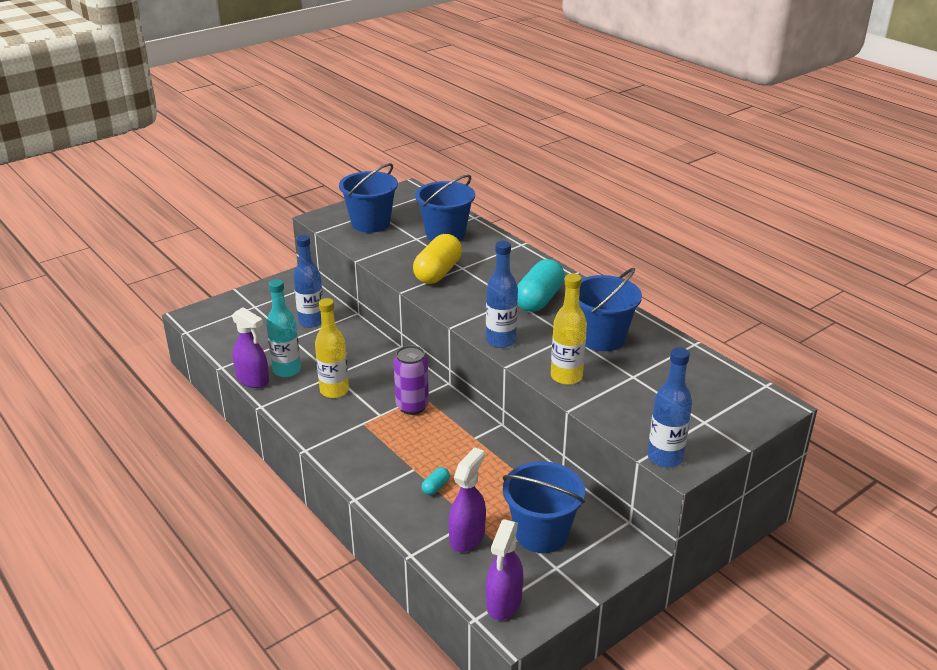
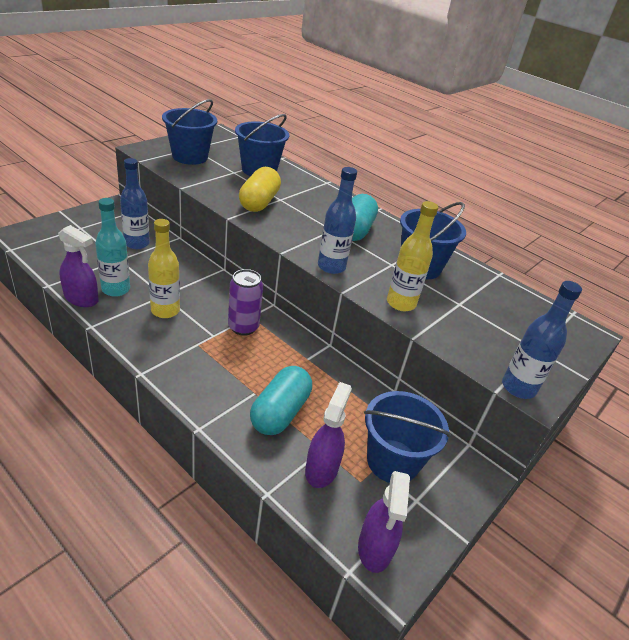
camera: 15 degrees left, 5 degrees up
(435, 487) = (280, 412): turquoise capsule -> turquoise capsule, size x2.35

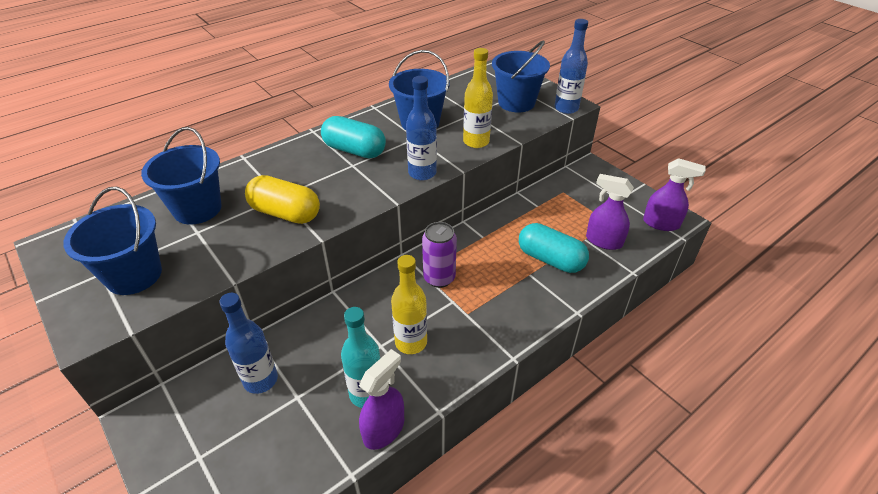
camera: 75 degrees left, 5 degrees up
(392, 461) = (588, 204): blue bucket -> blue bucket (516, 103)

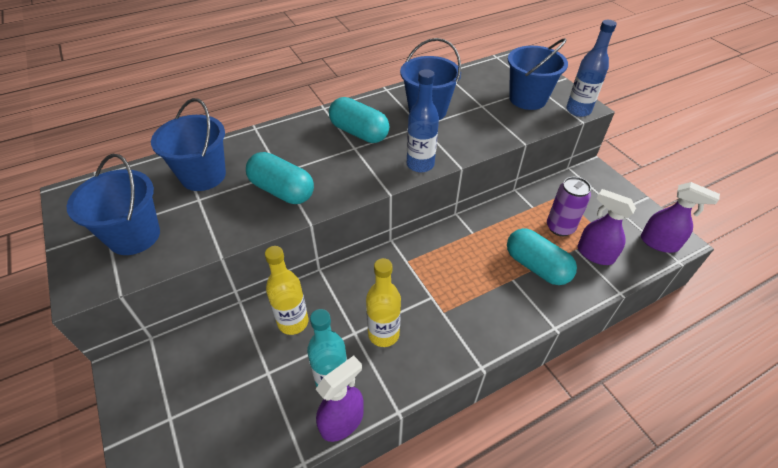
camera: 10 degrees right, 5 degrees up
(260, 380) = (237, 350): blue bottle -> none
(285, 213) = (282, 190): yellow capsule -> turquoise capsule
(439, 278) = (422, 270): purple can -> purple can (560, 227)
(476, 142) = (479, 137): yellow bottle -> yellow bottle (293, 322)

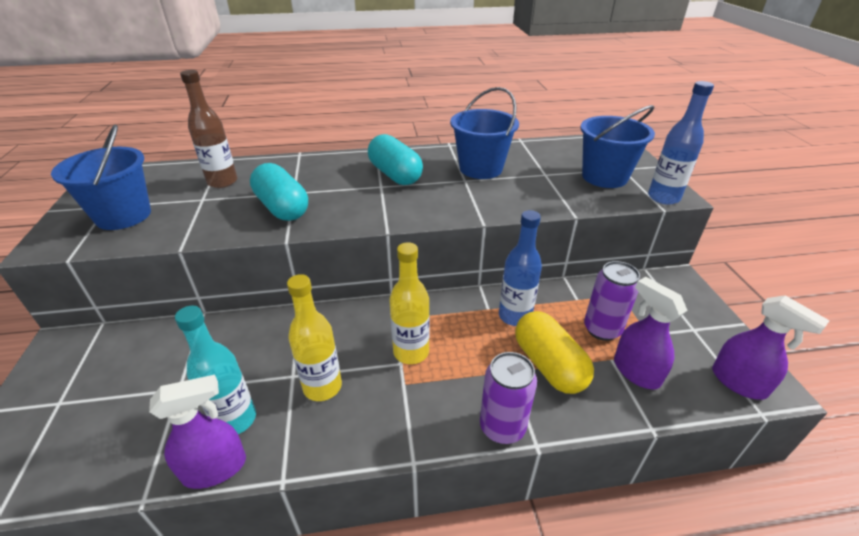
camera: 20 degrees right, 10 degrees down
(203, 176) = (222, 182): blue bucket -> brown bottle
(293, 322) = (238, 346): yellow bottle -> yellow bottle (411, 352)
(420, 164) = (439, 213): blue bottle -> blue bottle (515, 316)
(527, 322) = (502, 427): none -> purple can
(536, 266) = (548, 365): turquoise capsule -> yellow capsule

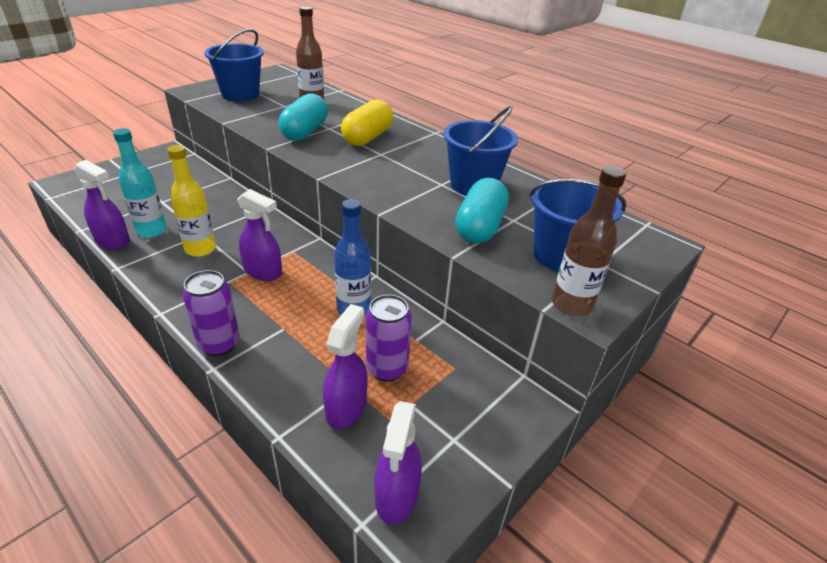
camera: 50 degrees right, 0 degrees up
(395, 175) = (406, 153): turquoise capsule -> turquoise capsule (480, 227)
(411, 352) = (263, 272): yellow bottle -> purple spray bottle
(548, 365) = (308, 348): yellow capsule -> yellow capsule (367, 137)
(663, 198) = (571, 304): blue bottle -> brown bottle

